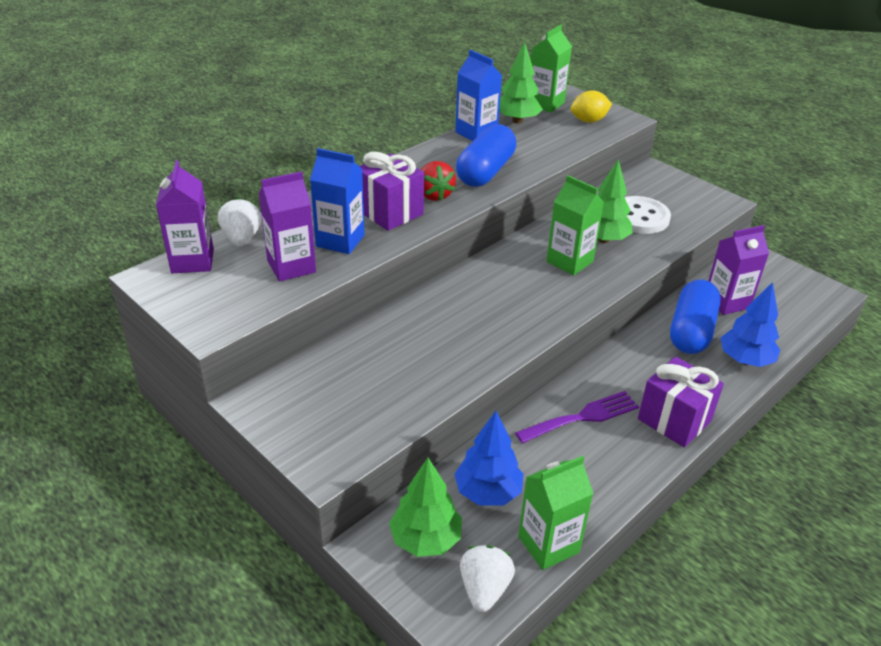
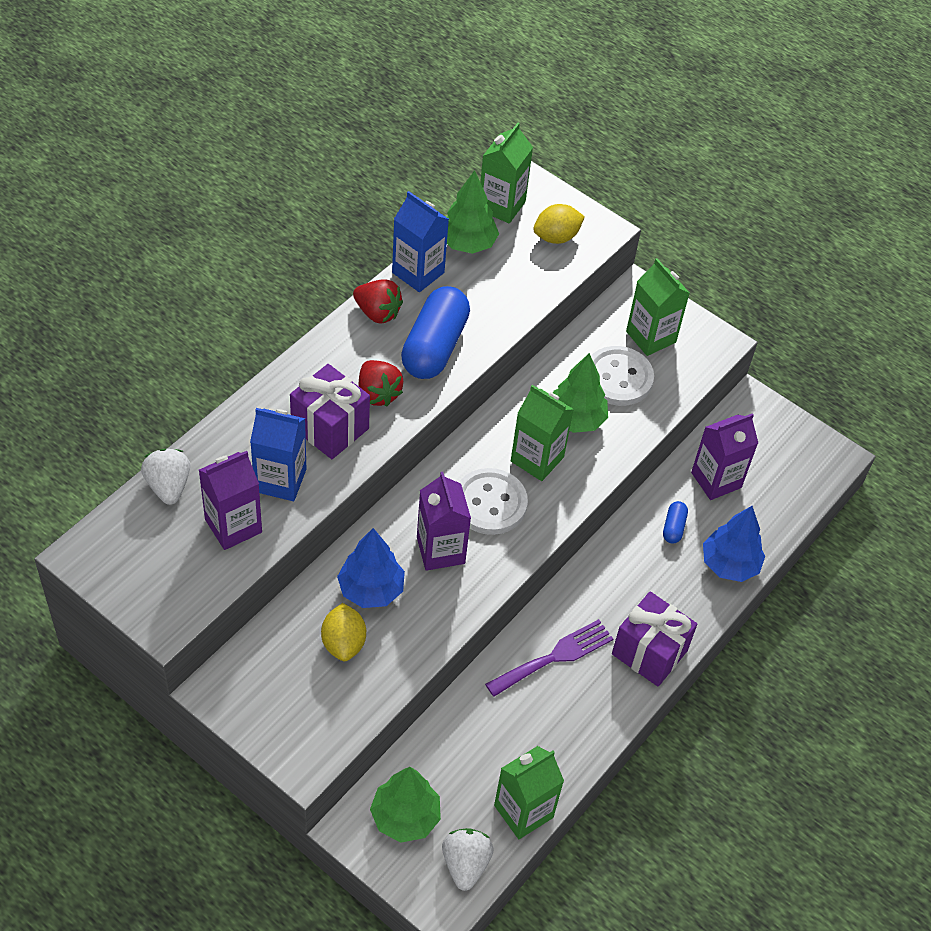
camera: 10 degrees left, 15 degrees up
(192, 261) = (121, 526): purple carton -> purple carton (440, 550)
(381, 374) = (343, 643): none -> yellow lemon
(440, 152) = (377, 313): none -> red strawberry
(487, 492) = (461, 758): blue tree -> blue tree (371, 590)
(526, 287) = (490, 503): none -> white button
(666, 195) = (651, 337): none -> green carton
(691, 331) = (673, 527): blue capsule -> blue capsule, size x0.44

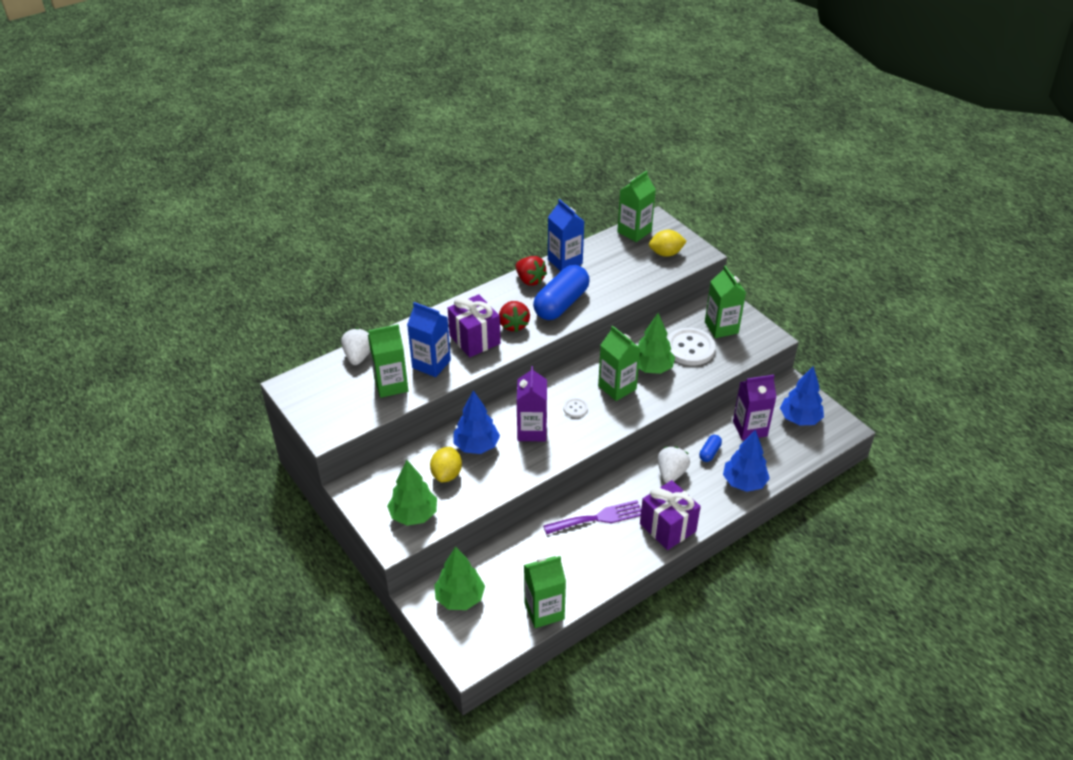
camera: 20 degrees right, 10 degrees down
(233, 526) = (391, 385): purple carton -> green carton
(465, 864) = (491, 636): white strawberry -> white strawberry (671, 473)
(467, 244) = (604, 250): green tree -> green tree (413, 515)
(490, 503) = (575, 408): white button -> white button, size x0.47
(776, 453) = (799, 419): none -> blue tree

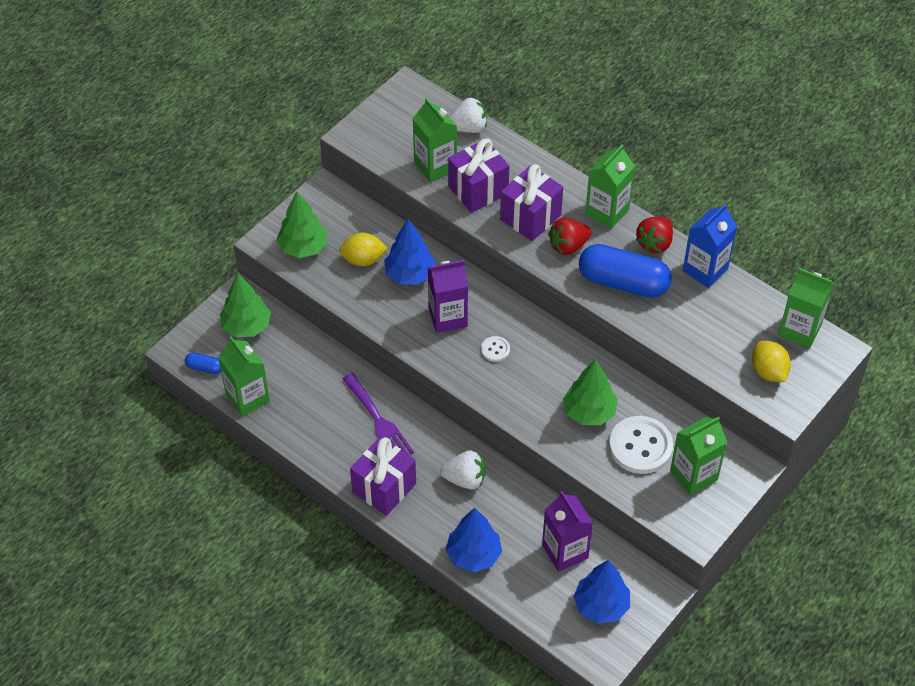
camera: 75 degrees right, 10 degrees up
(431, 364) = (478, 190): blue carton -> purple gift
(617, 387) = (543, 383): green carton -> green carton (607, 211)
(709, 453) = (510, 513): blue capsule -> blue capsule (205, 368)

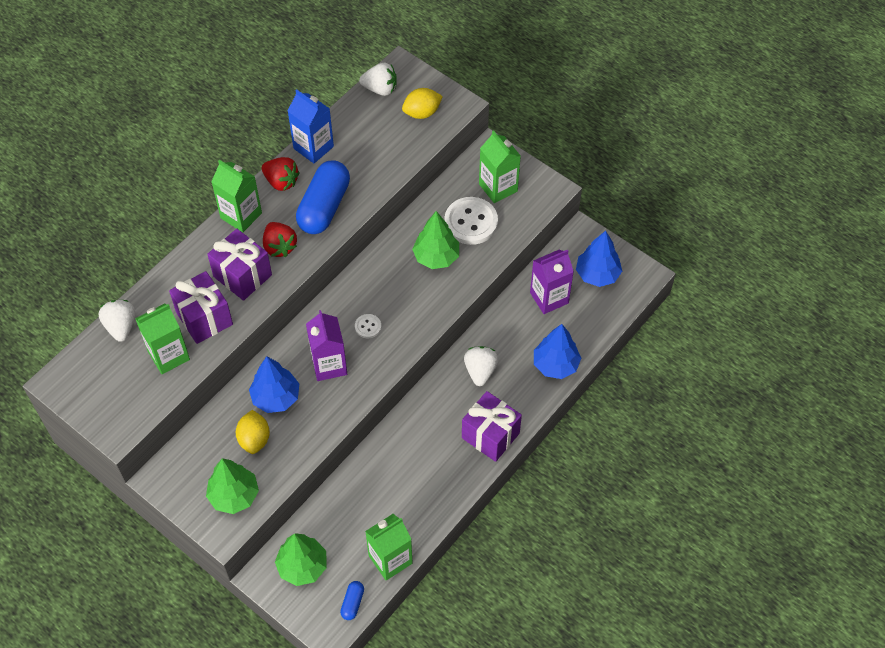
camera: 90 degrees left, 5 degrees up
(379, 421) = (418, 441): purple fork -> none
(799, 330) = (380, 89): green carton -> white strawberry

